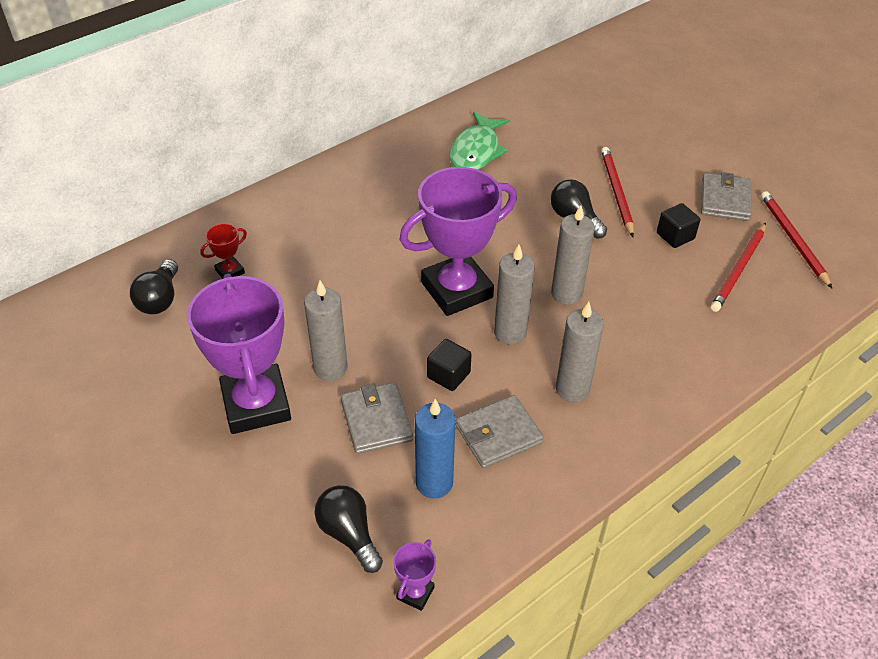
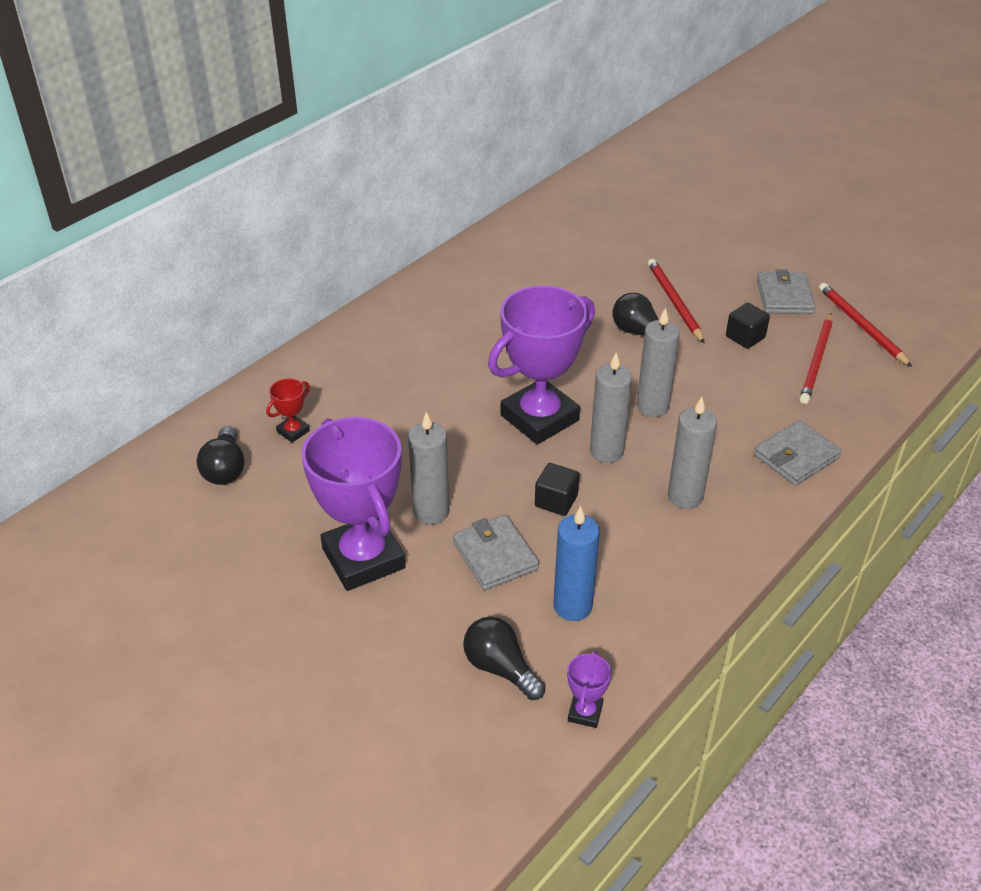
camera: 10 degrees left, 5 degrees down
(476, 151) = (518, 279): green fish -> none
(498, 434) = (624, 550): grey wallet -> grey wallet (796, 456)

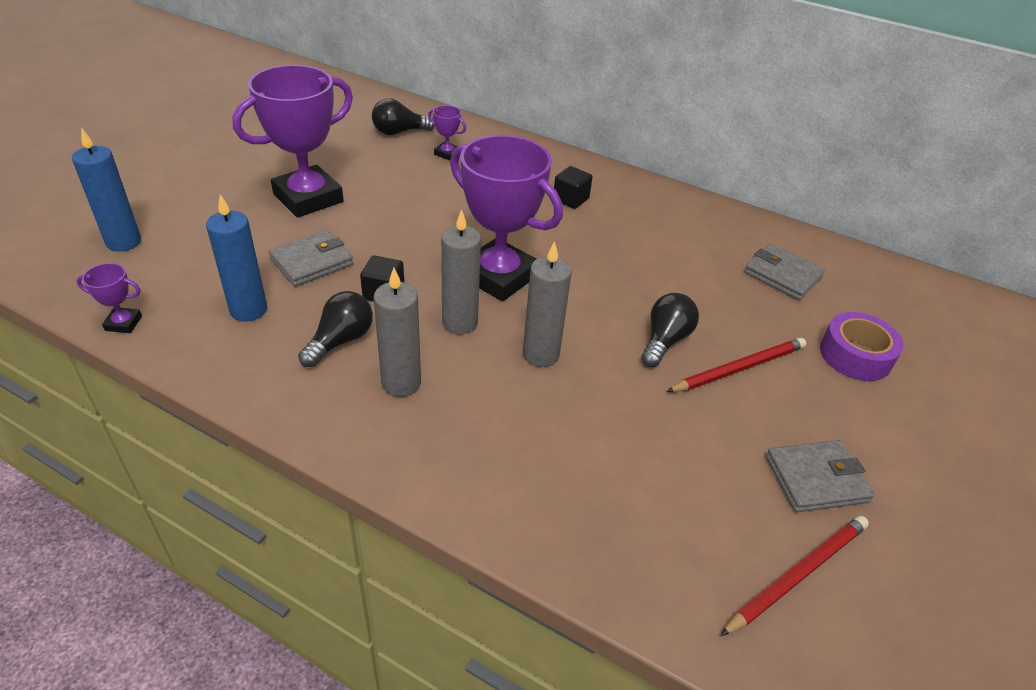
camera: 75 degrees right, 0 degrees up
(293, 431) = (447, 153): red trophy -> purple trophy
(425, 734) = (123, 242): none -> blue candle
(431, 512) = (363, 225): grey candle -> none
(500, 668) = (182, 273): black light bulb -> black light bulb (340, 341)
(663, 243) = (855, 355): none -> purple tape
(745, 337) = (703, 435): black cube -> black cube (570, 199)
(796, 456) = (486, 484): grey wallet -> grey wallet (782, 275)
(816, 360) = (688, 513): red pencil -> none

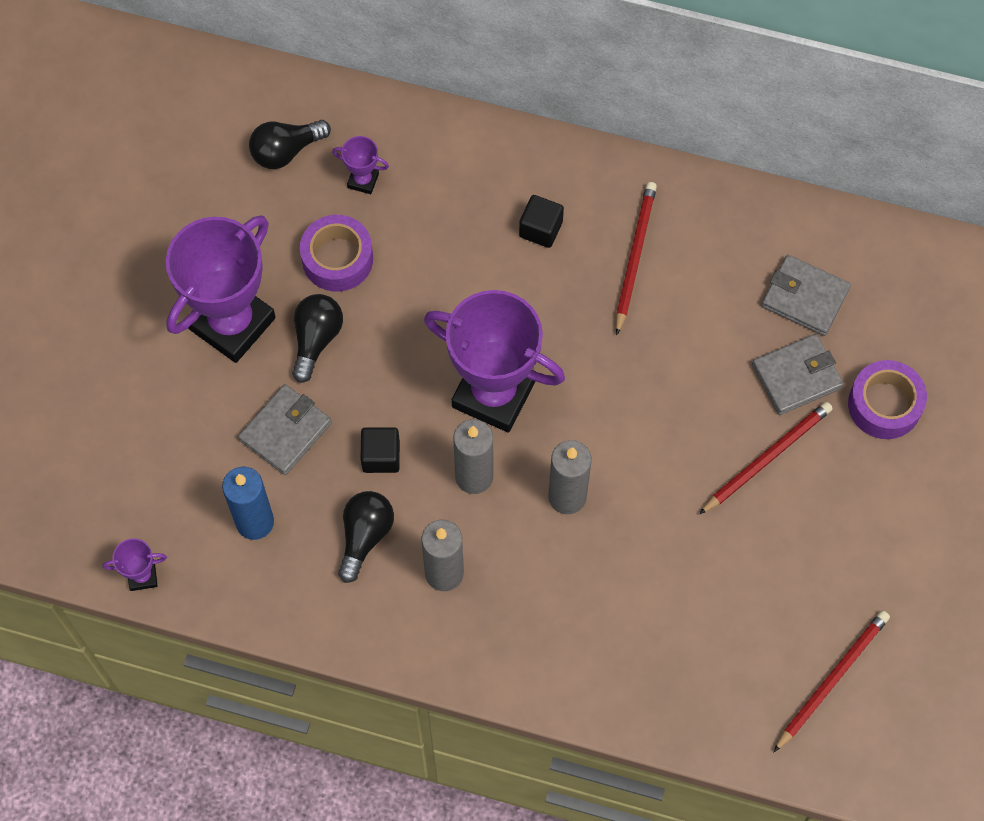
camera: 10 degrees left, 25 degrees up
(123, 242) = (69, 461): blue candle -> none
(408, 184) = (337, 259): none -> purple tape
(641, 227) = (634, 257): none -> red pencil
(665, 340) = (688, 440): black light bulb -> black light bulb (316, 339)
(816, 479) = (845, 576): grey wallet -> grey wallet (796, 376)

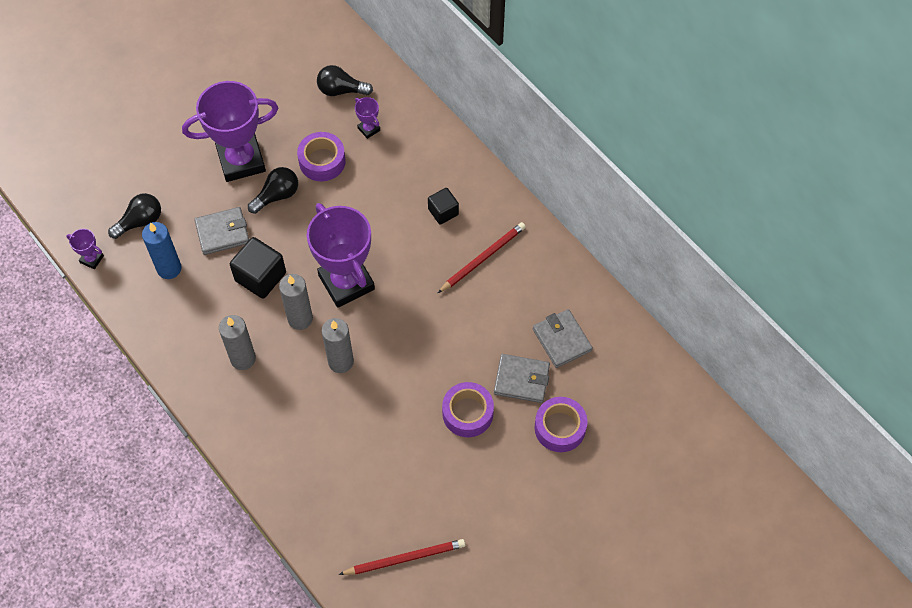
camera: 35 degrees right, 5 degrees down
(365, 536) = (218, 312): black light bulb -> black light bulb (140, 221)
(381, 456) = (260, 277): black cube -> black cube, size x1.62
(766, 458) = (467, 413): red pencil -> purple tape

